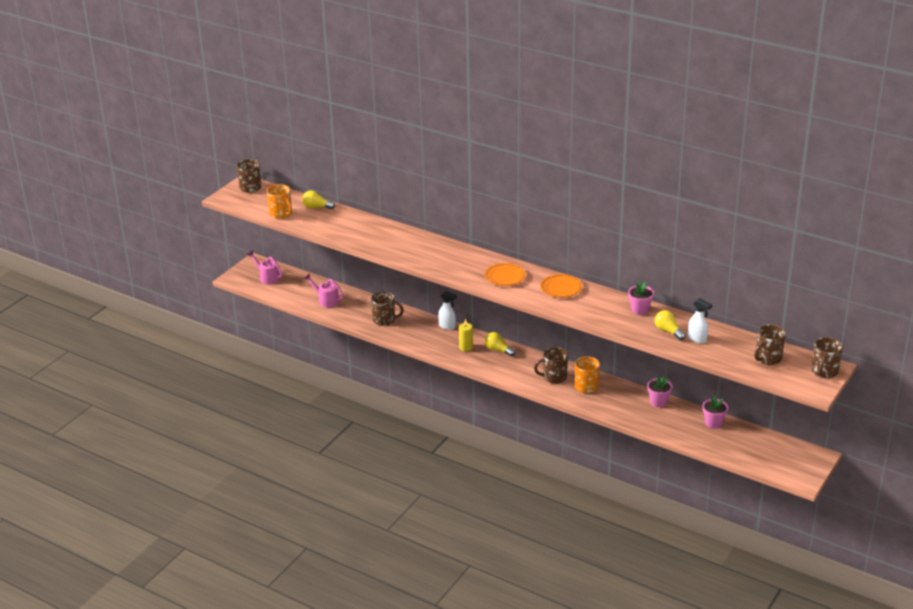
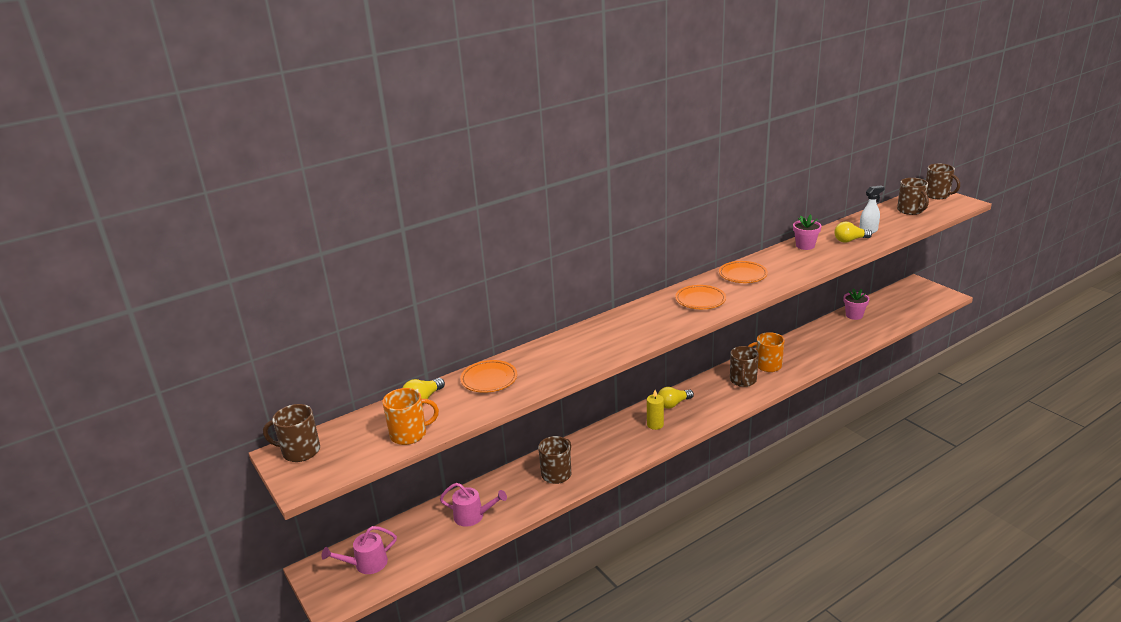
camera: 65 degrees left, 5 degrees down
(326, 300) = (473, 516): pink watering can -> pink watering can turned 135 degrees counterclockwise
(350, 222) = (489, 379): none -> orange plate
(447, 326) = (604, 428): white spray bottle -> none
(658, 402) = (811, 334): pink flower pot -> none

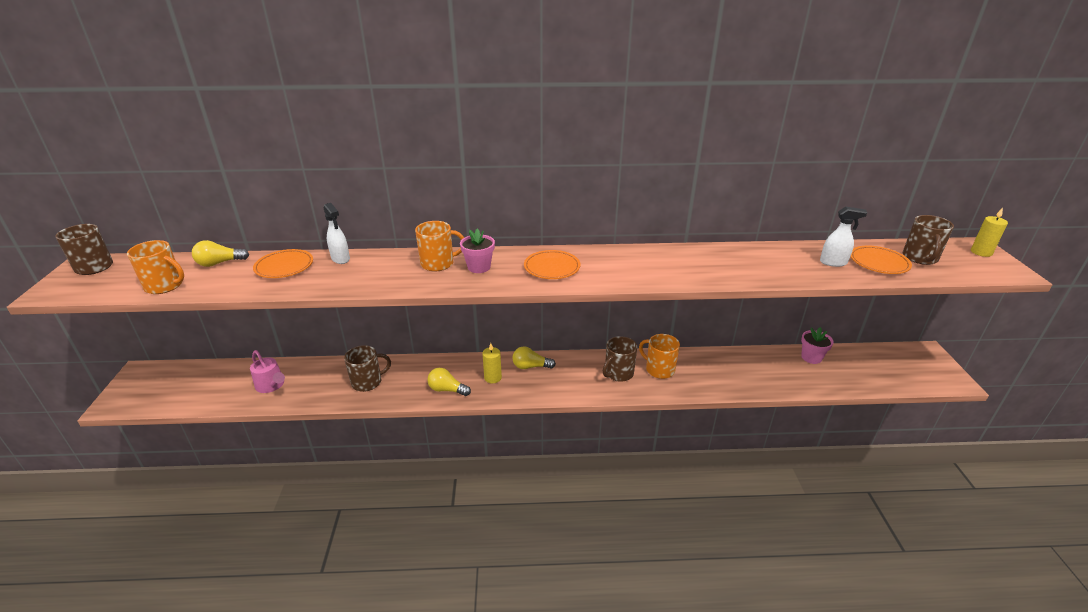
camera: 30 degrees right, 5 degrees up
(366, 564) = (167, 385): pink watering can -> none
(526, 355) = (340, 259): none -> white spray bottle
(612, 329) = (438, 263): none -> orange mug
(742, 275) = (628, 259): orange plate -> orange plate (878, 263)
(805, 246) = (737, 254): pink flower pot -> pink flower pot (479, 267)
(850, 240) = (796, 265): yellow light bulb -> yellow light bulb (447, 390)
(937, 195) = (981, 252): brown mug -> yellow candle

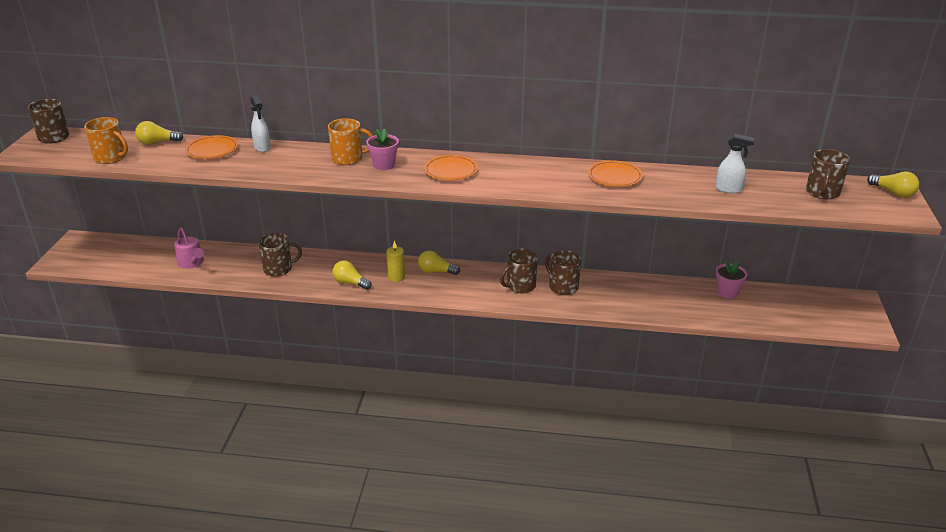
camera: 10 degrees right, 0 degrees up
(659, 369) = (562, 287): orange mug -> brown mug
(878, 263) = (775, 193): orange plate -> orange plate (615, 177)
(981, 252) = (893, 193): yellow candle -> yellow light bulb

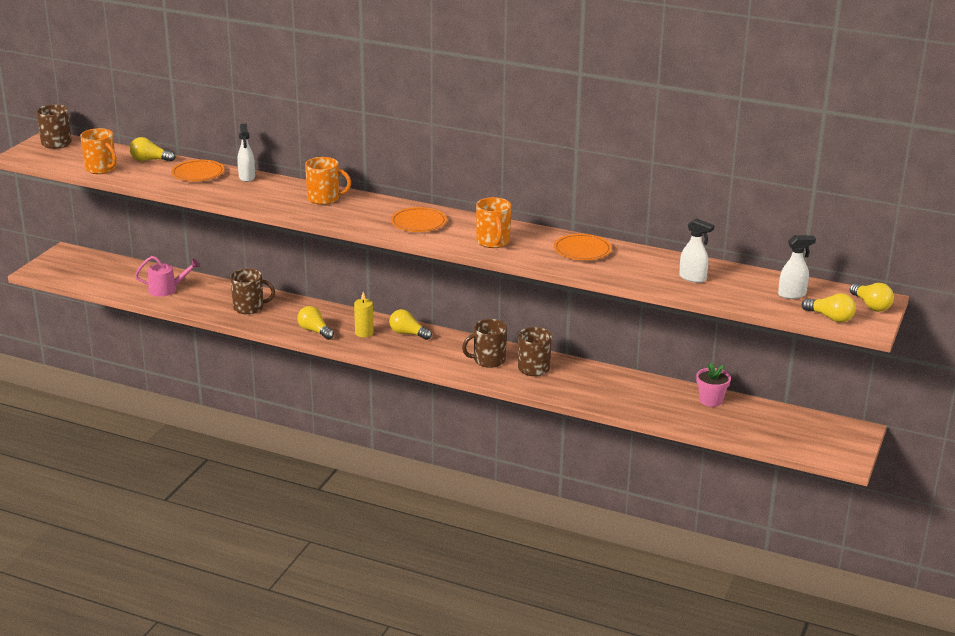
camera: 15 degrees right, 5 degrees down
(192, 263) = (167, 289): pink watering can -> pink watering can turned 75 degrees counterclockwise
(384, 165) = (356, 209): pink flower pot -> none
(530, 180) = (493, 242): none -> orange mug
(822, 192) = (792, 295): brown mug -> white spray bottle
(871, 210) = (830, 317): none -> yellow light bulb

